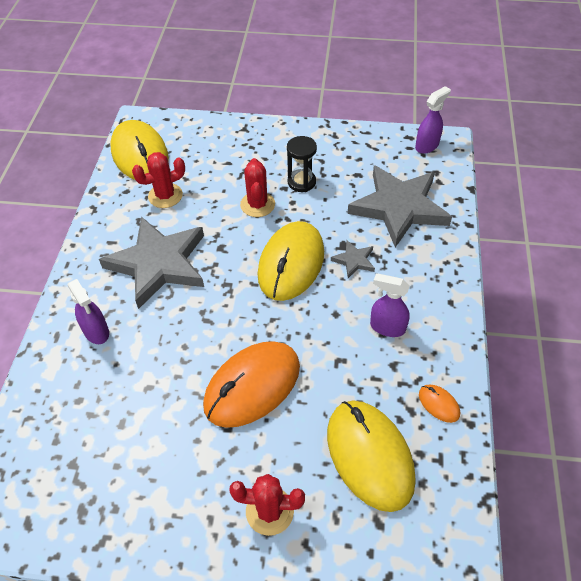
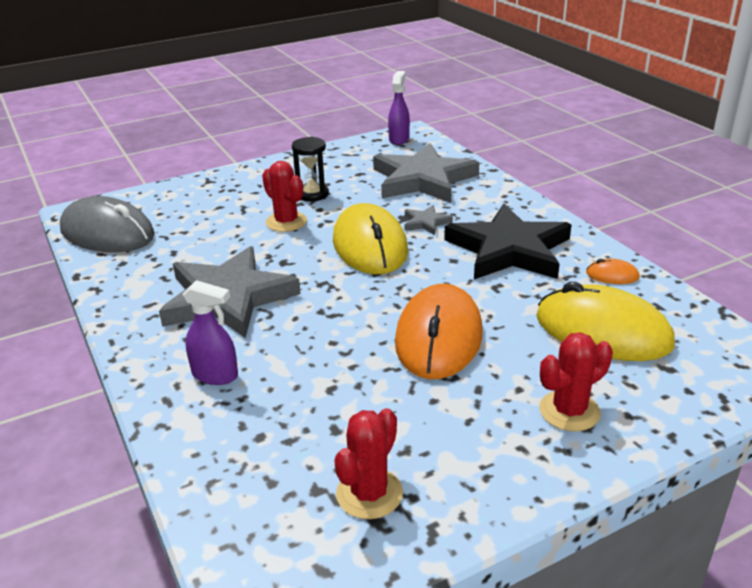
camera: 35 degrees left, 20 degrees down
(140, 154) = (107, 233): yellow mouse -> grey mouse
(165, 196) = (175, 250): red cactus -> red cactus (369, 493)
(387, 327) = (508, 250): purple spray bottle -> black star

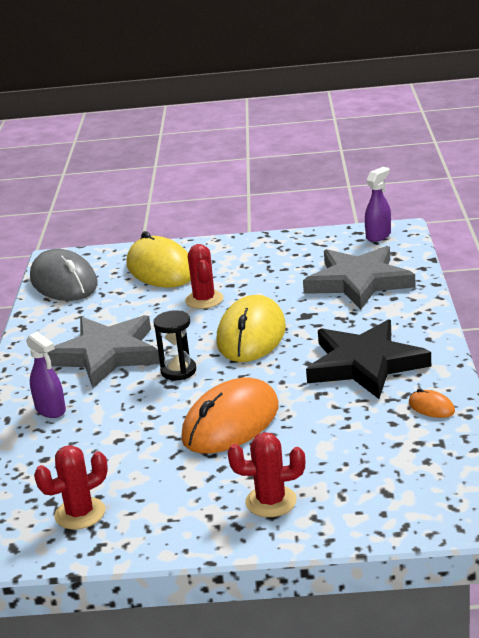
camera: 30 degrees right, 5 degrees down
(312, 194) = (248, 278): black hourglass -> black hourglass (178, 371)
(426, 223) = (319, 324): grey star -> none
(602, 331) = (367, 451): yellow mouse -> yellow mouse (160, 269)

